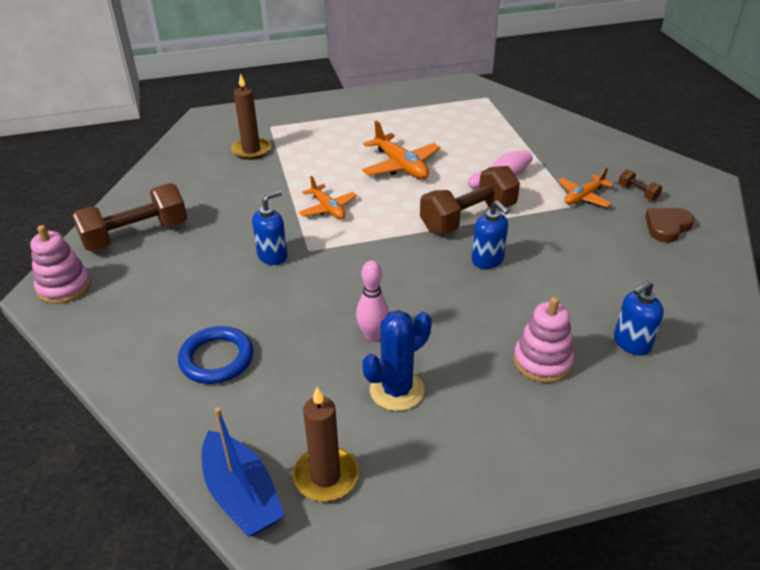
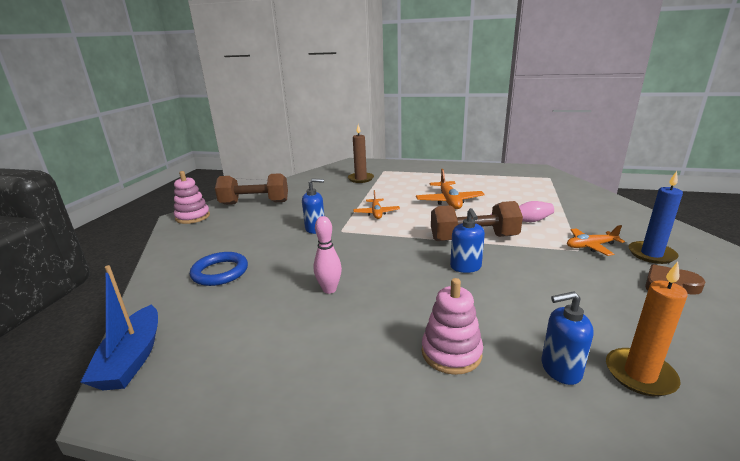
camera: 30 degrees right, 15 degrees down
(325, 476) = (194, 370): brown candle -> none
(397, 390) = (308, 330): blue cactus -> none
(637, 192) = (651, 254): brown dumbbell -> blue candle
(685, 326) = (640, 374): none -> orange candle

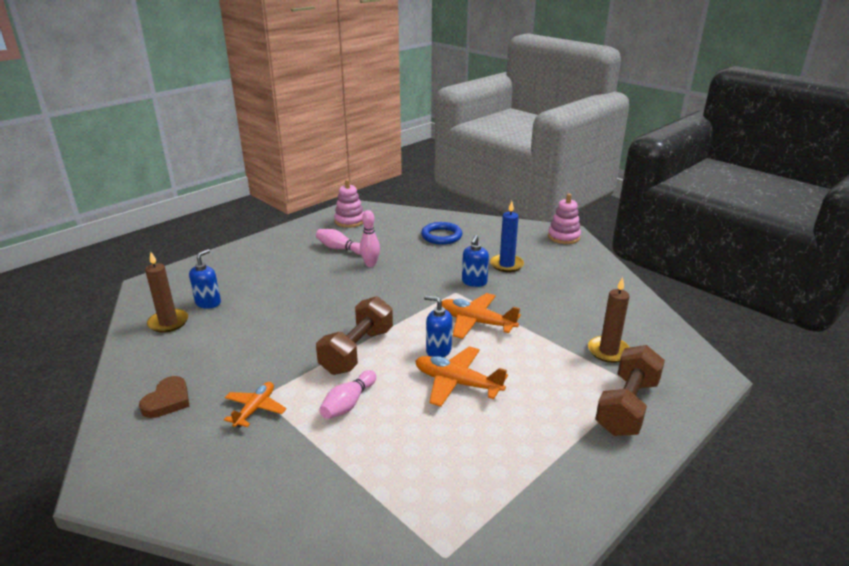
camera: 120 degrees right, 5 degrees up
(132, 358) = (379, 210): blue boat -> none
(255, 203) = (575, 267): brown dumbbell -> brown dumbbell (627, 406)
(306, 332) = (340, 249): none -> pink bowling pin
(376, 213) = (476, 322): orange plane -> orange plane, size x1.52
(451, 353) = (265, 280): pink stacking toy -> pink stacking toy (349, 221)
(465, 267) = (323, 323): blue soap dispenser -> blue soap dispenser (438, 350)
(640, 374) = (168, 322): orange candle -> brown candle
(651, 254) = (195, 435): blue candle -> blue candle (506, 265)

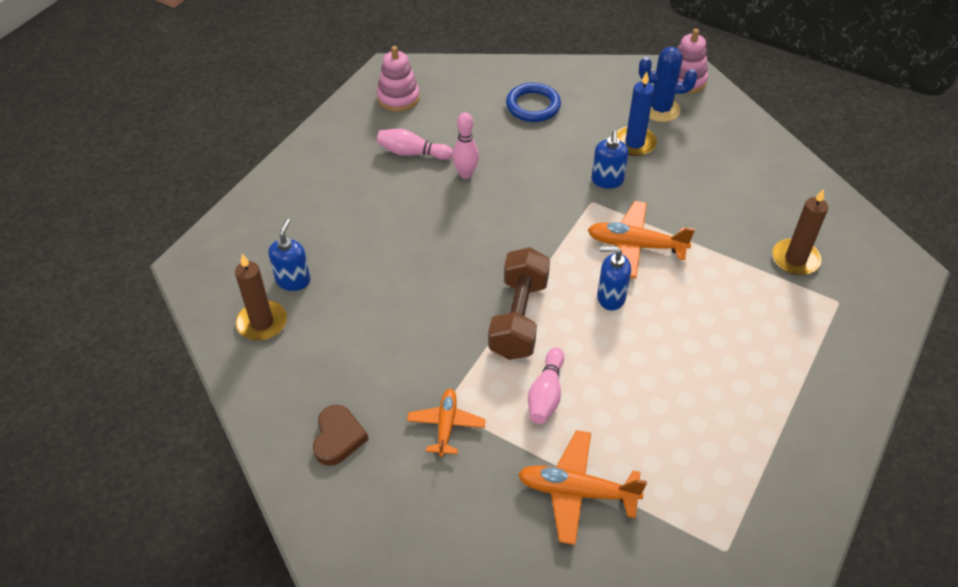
camera: 15 degrees left, 20 degrees up
(457, 383) = (651, 340): orange plane -> orange plane (577, 492)
(536, 249) = (660, 109): none -> blue cactus
(627, 406) = (837, 332): brown dumbbell -> none

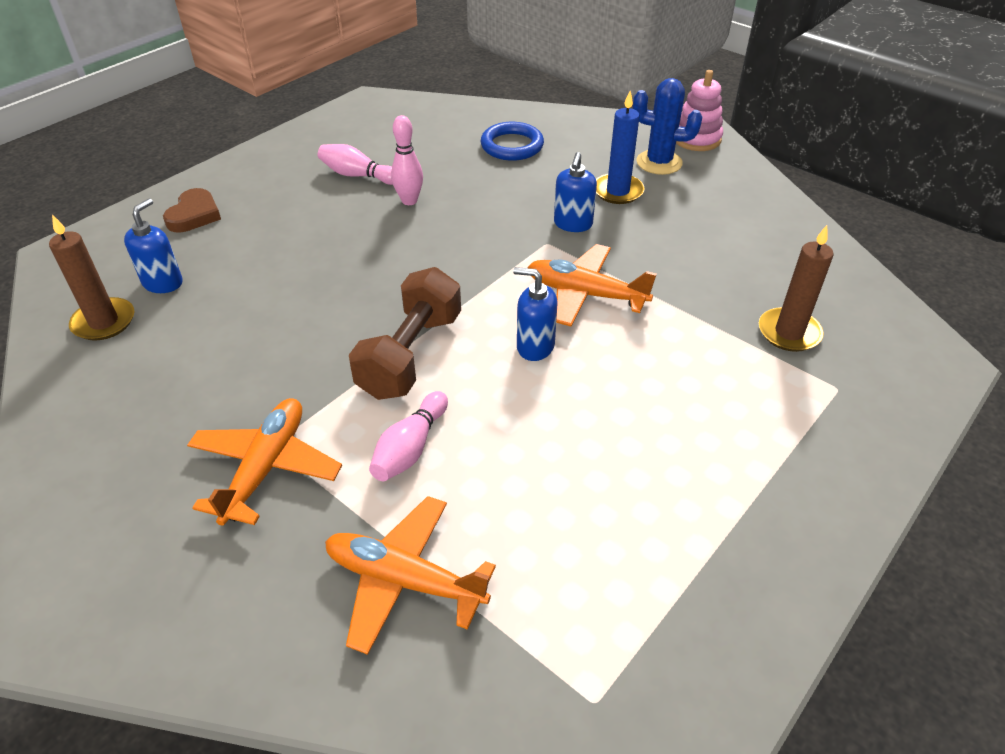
camera: 10 degrees right, 5 degrees down
(338, 437) = (124, 462): brown heart -> brown heart (194, 215)
(398, 98) = (366, 125): pink stacking toy -> none
(446, 425) = (266, 468): orange plane -> orange plane, size x1.52

